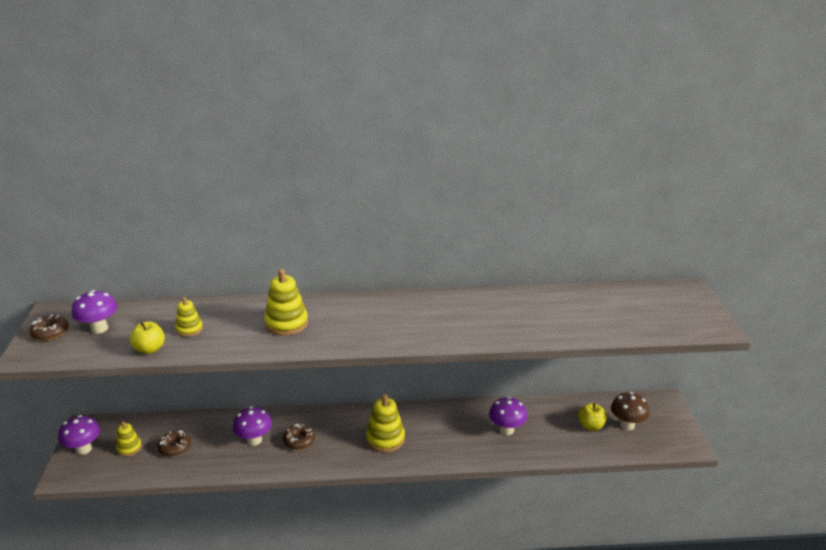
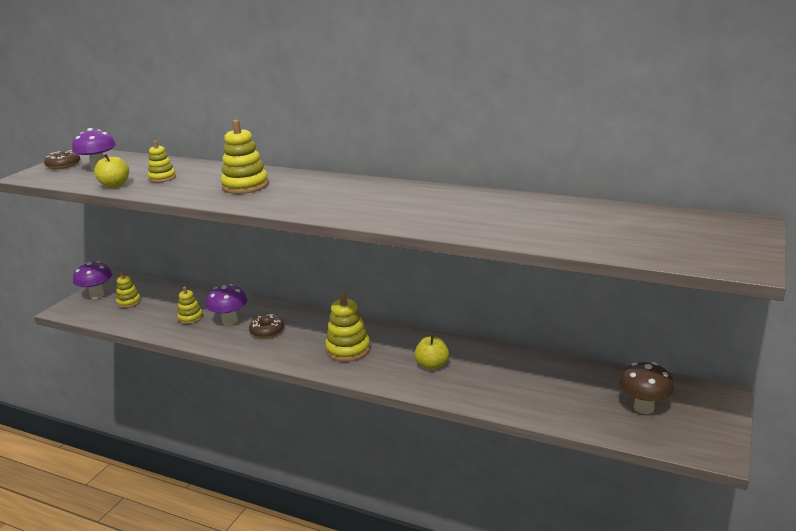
camera: 30 degrees right, 5 degrees down
(175, 447) = (162, 310): brown donut -> none
(212, 447) = (190, 318): none -> yellow stacking toy
(506, 430) = (485, 374): purple mushroom -> none
(591, 426) = (593, 396): yellow apple -> yellow apple (432, 365)

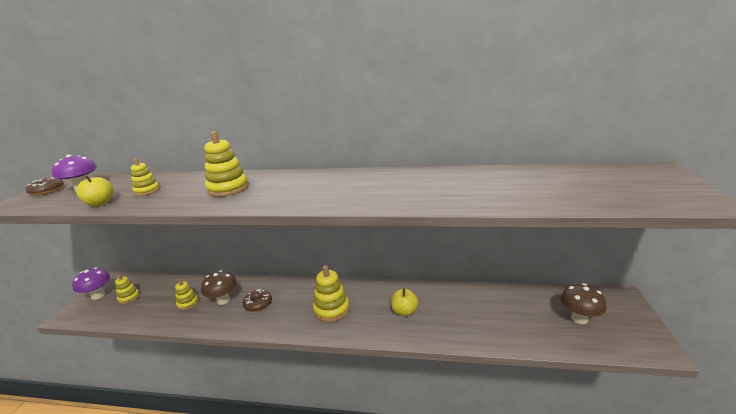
camera: 15 degrees left, 0 degrees up
(230, 321) = (223, 300): purple mushroom -> brown mushroom

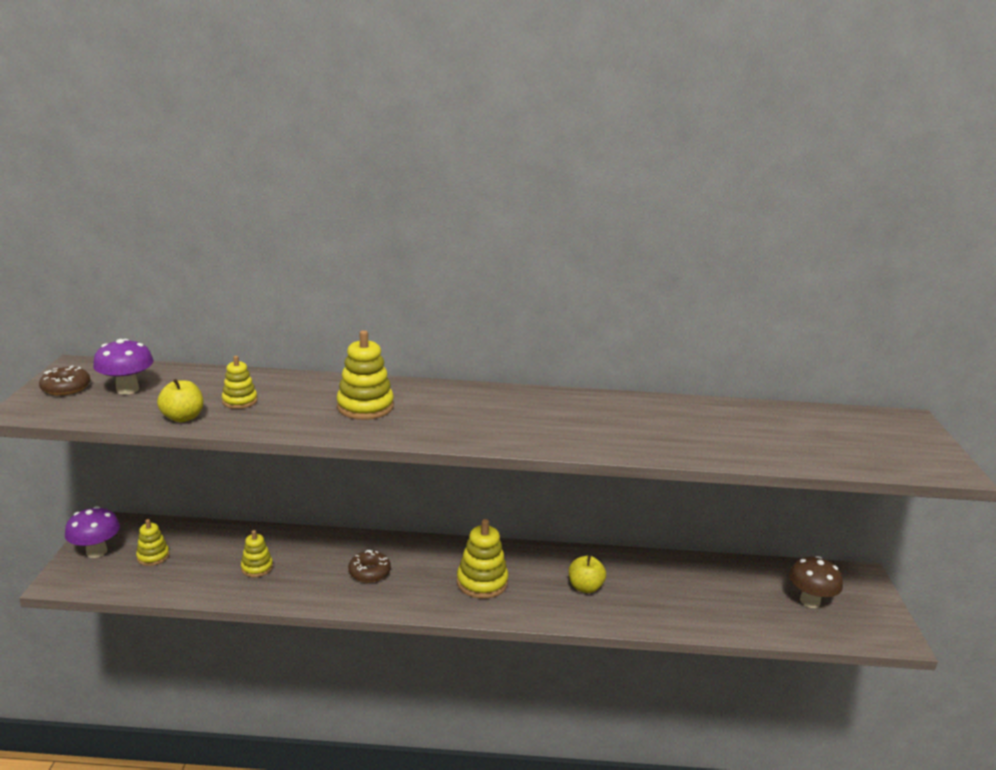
camera: 10 degrees left, 0 degrees up
(223, 300) = (312, 565): brown mushroom -> none

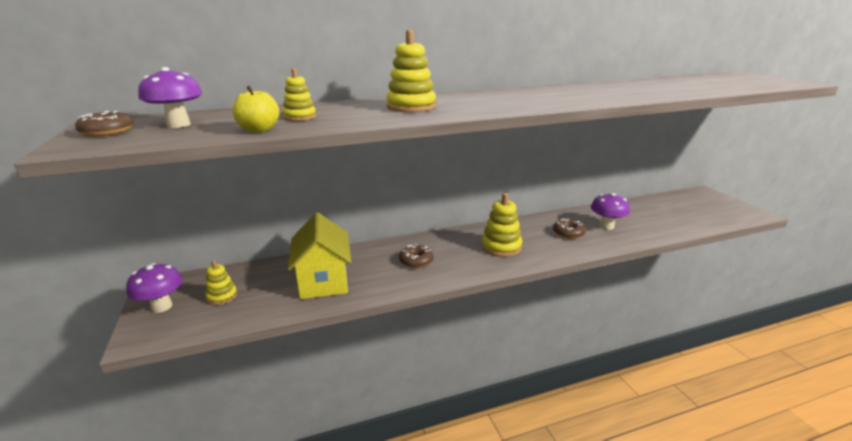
camera: 20 degrees left, 0 degrees up
(257, 567) = (323, 281): yellow stacking toy -> yellow house
(585, 587) = (568, 233): yellow apple -> brown donut
(647, 592) = (606, 226): none -> purple mushroom
(810, 601) = (694, 209): brown mushroom -> none

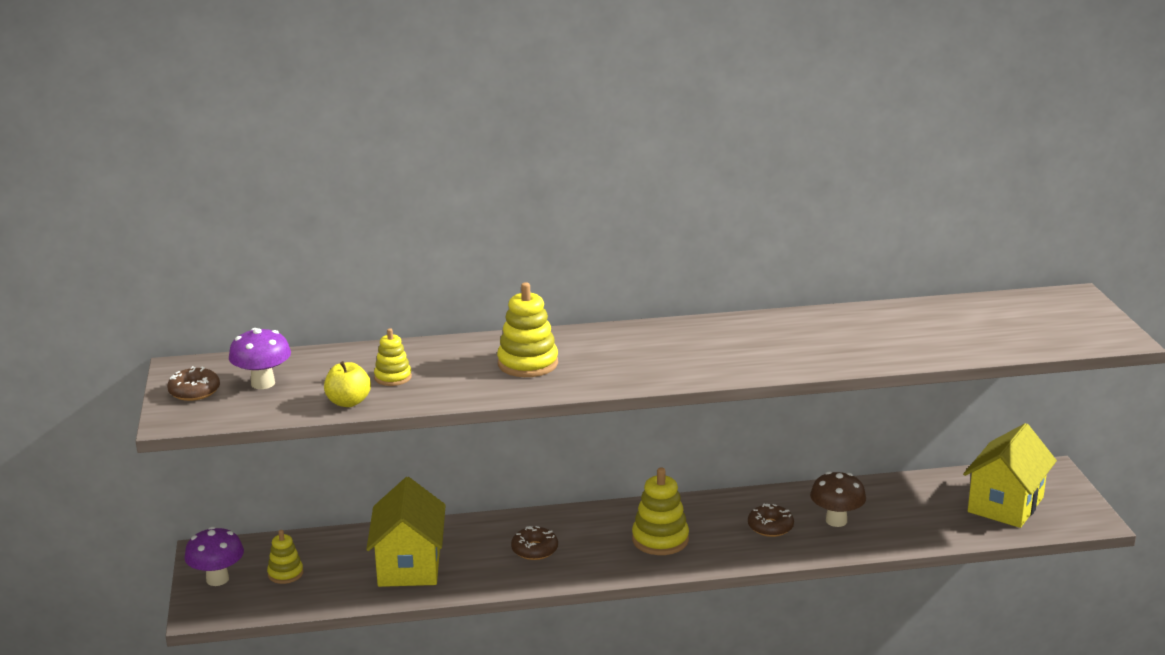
camera: 10 degrees right, 0 degrees up
(606, 226) = (836, 521): purple mushroom -> brown mushroom
(697, 210) = (1005, 505): none -> yellow house

